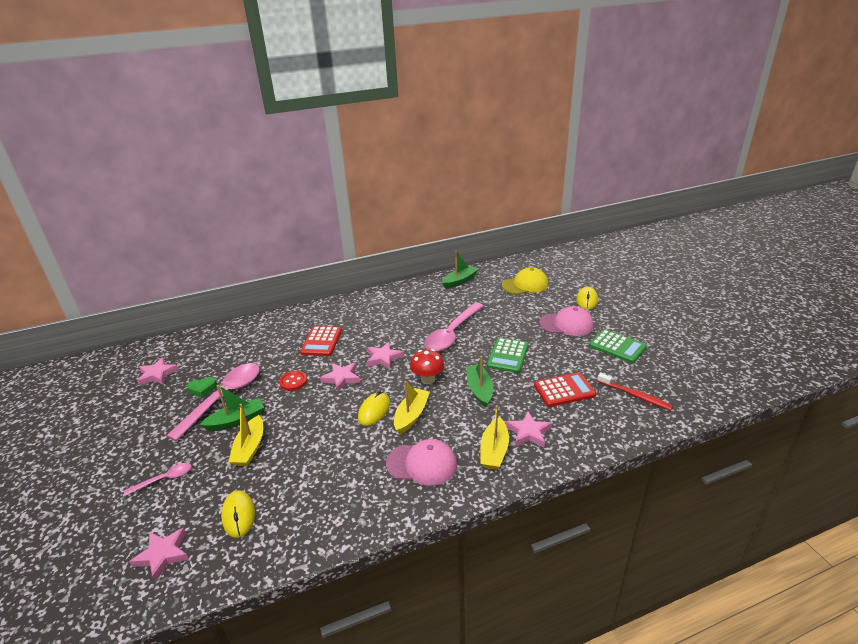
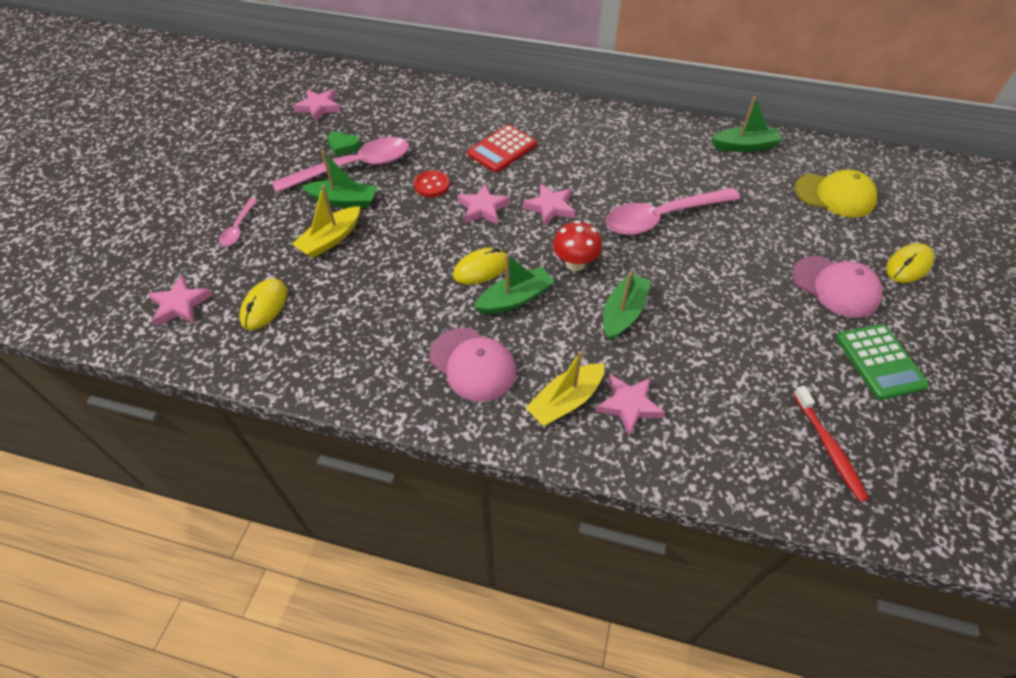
camera: 35 degrees right, 20 degrees up
(164, 479) = (238, 228): pink spoon -> pink spoon turned 90 degrees clockwise
(411, 415) = (515, 299): yellow boat -> green boat
(507, 356) = (704, 287): green calculator -> none
(564, 390) = (733, 379): red calculator -> none

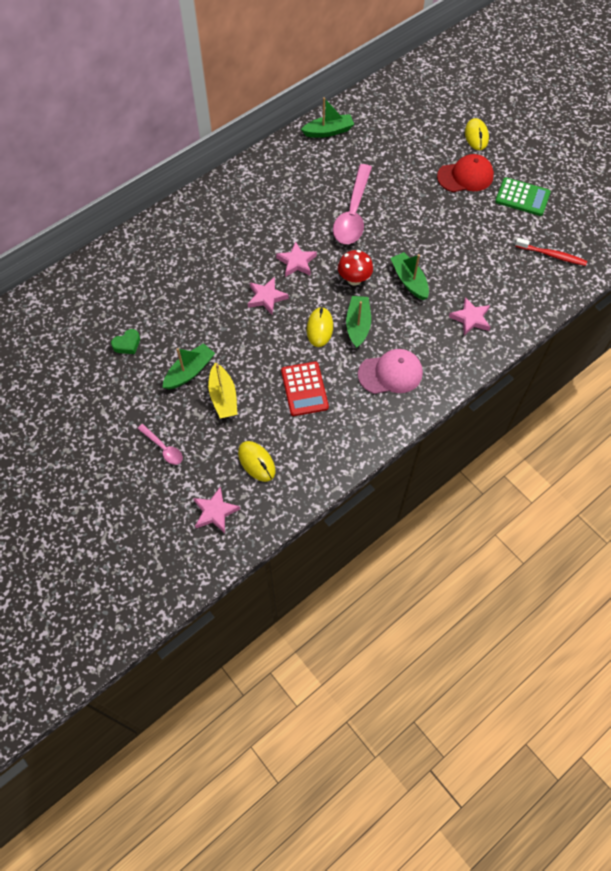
camera: 55 degrees left, 10 degrees up
(319, 107) = (61, 338): pink star -> none
(354, 167) = (158, 349): pink spoon -> none
(432, 185) = (218, 313): red button -> none
(502, 149) = (217, 254): red calculator -> red calculator (304, 389)
(566, 401) = (447, 344): yellow boat -> none
(744, 146) = (328, 131): green boat -> green boat turned 45 degrees clockwise
(834, 195) = (404, 124): yellow cap -> none
(835, 286) = (465, 176): pink cap -> red cap

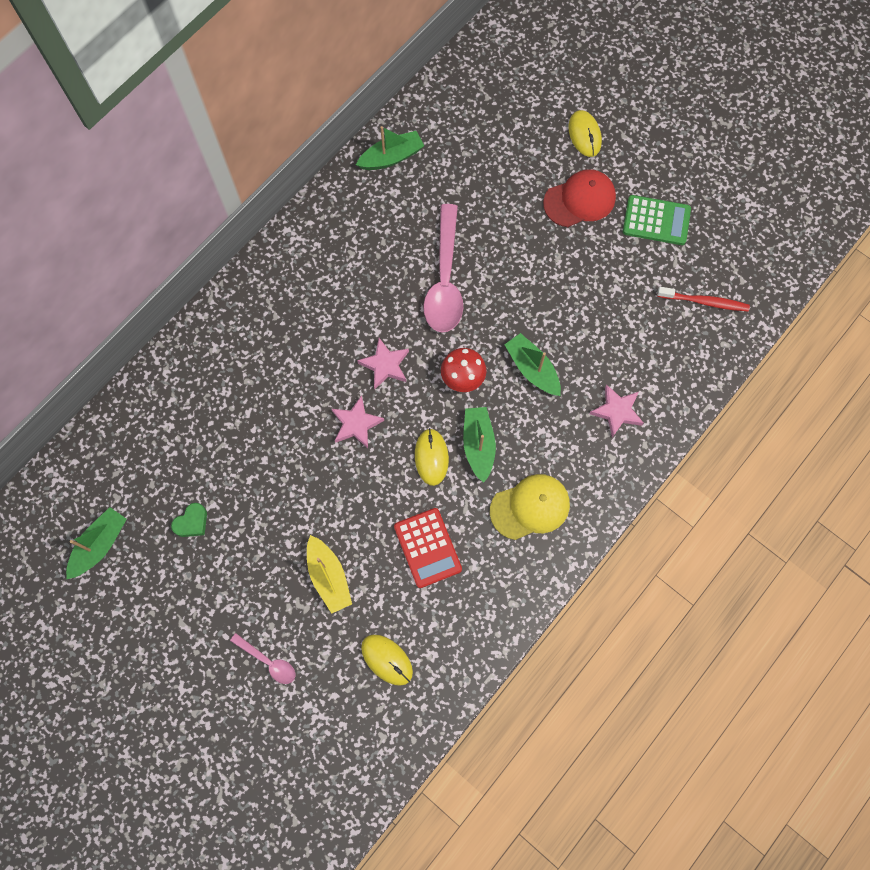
camera: 10 degrees left, 10 degrees up
(189, 372) = (279, 548): green boat -> green boat (100, 545)
(215, 512) = (349, 737): pink star -> none
(390, 373) = (530, 507): pink cap -> yellow cap

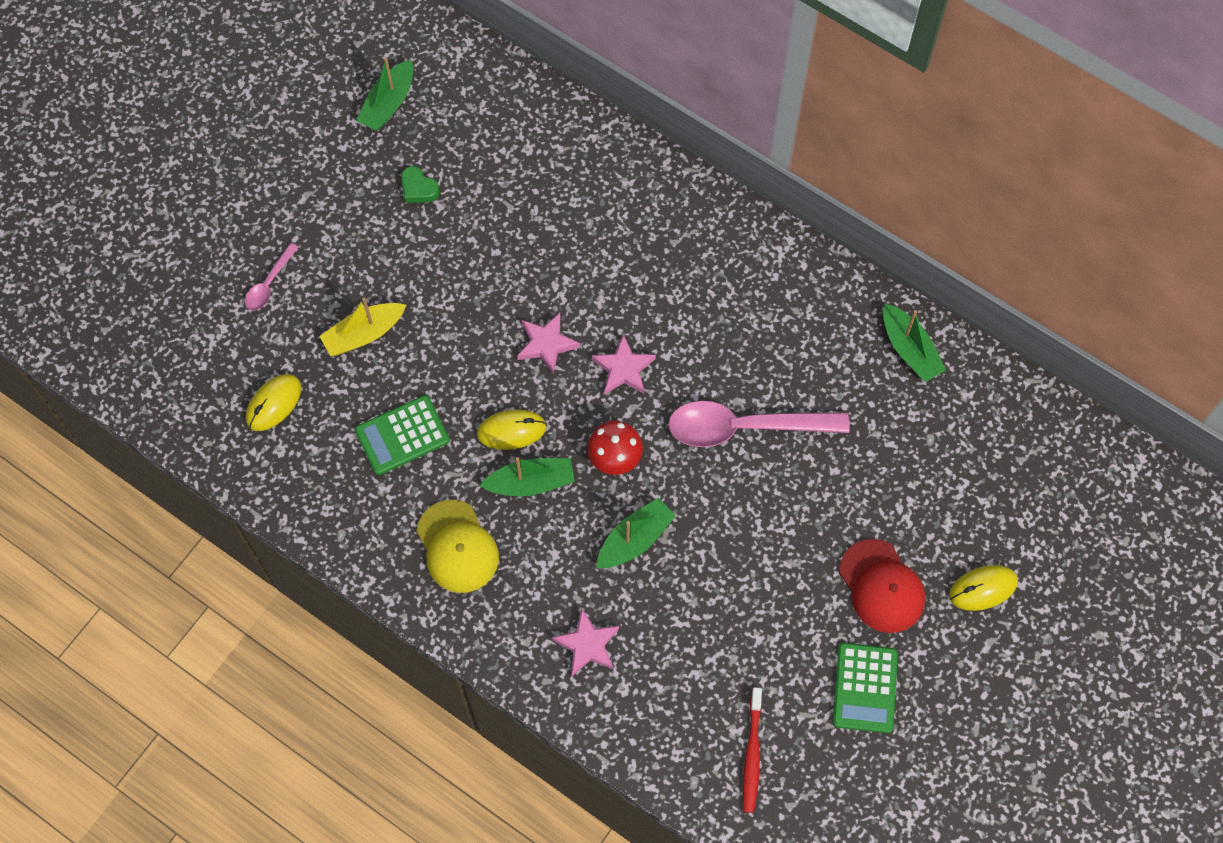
camera: 85 degrees right, 5 degrees down
(100, 545) = (388, 103): green boat -> green boat turned 90 degrees clockwise
(427, 548) = (402, 435): red calculator -> green calculator

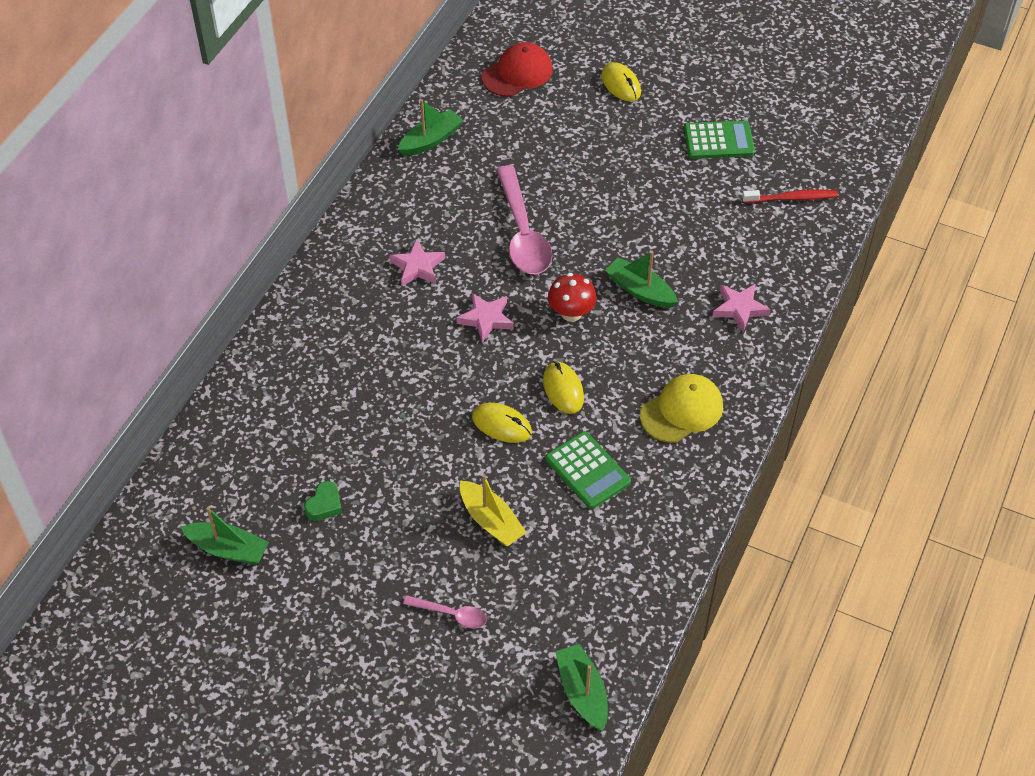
camera: 100 degrees left, 15 degrees down
(274, 403) = (580, 582): yellow mouse -> yellow mouse (502, 425)
(530, 482) = (608, 368): green boat -> green boat (582, 692)
(546, 344) = (473, 377): pink star -> pink star (417, 267)
(881, 586) = (636, 139): red cap -> red cap (517, 73)

